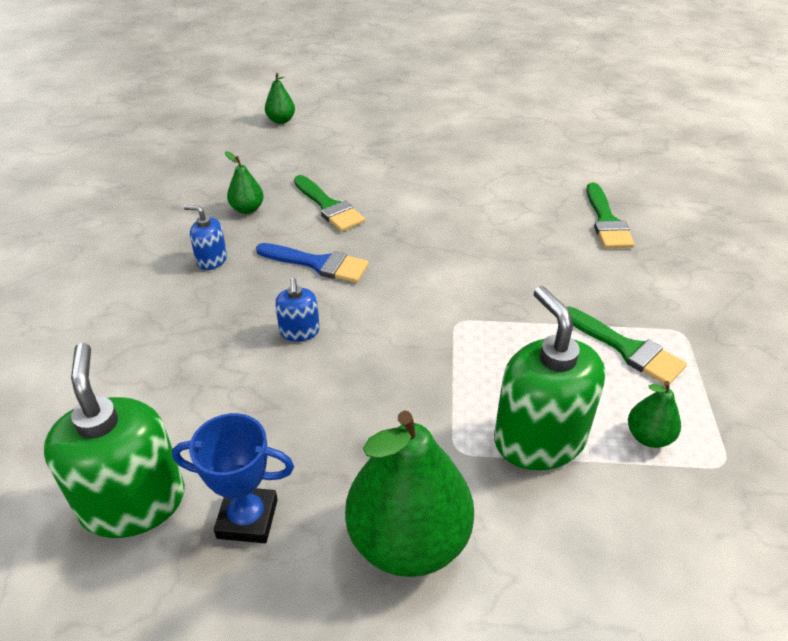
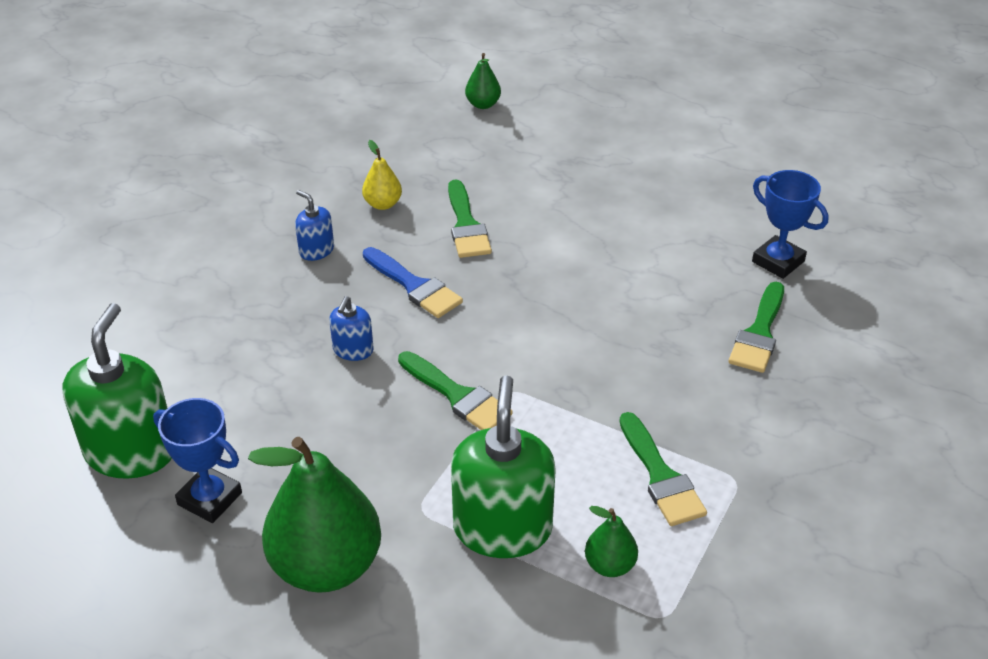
camera: 25 degrees right, 0 degrees up
(247, 209) = (383, 204): green pear -> yellow pear
(417, 340) = (457, 396): none -> green brush
(577, 170) = (778, 261): none -> blue trophy

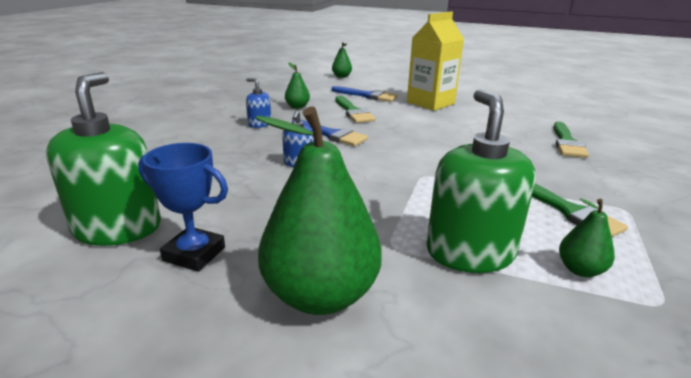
camera: 10 degrees left, 15 degrees down
(383, 204) = (297, 107): yellow pear -> green pear
(457, 396) = (387, 180): green brush -> none
(506, 175) = (367, 95): none -> blue brush
(603, 205) = (430, 103): none -> yellow carton
(778, 261) = (549, 117): blue trophy -> none

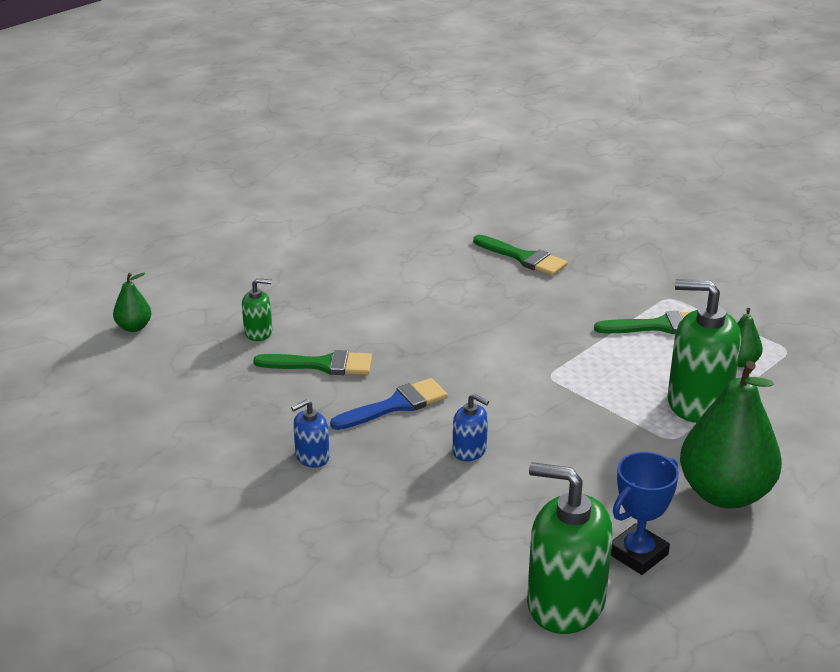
camera: 65 degrees left, 5 degrees up
(297, 107) = (260, 407): green pear -> none
(367, 95) = (258, 332): blue brush -> green soap dispenser
(430, 103) = (333, 292): yellow carton -> none

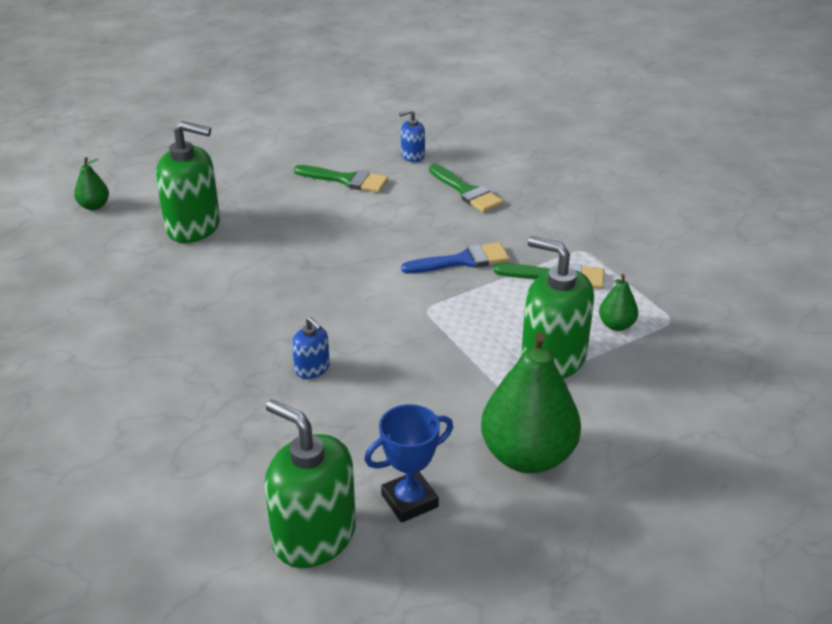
camera: 15 degrees right, 5 degrees up
(258, 332) = (193, 226): green soap dispenser -> green soap dispenser, size x2.07
(312, 457) = (171, 349): blue soap dispenser -> blue soap dispenser (412, 156)
(321, 365) = (229, 265): green brush -> green brush (346, 180)
(395, 405) = (271, 314): blue brush -> blue brush (462, 261)

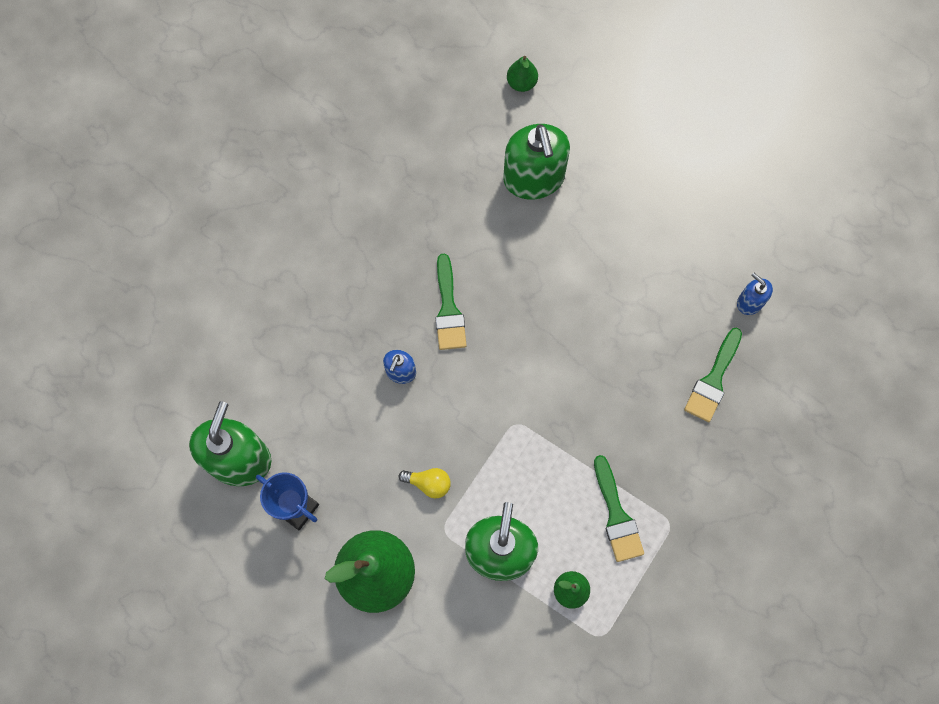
camera: 65 degrees right, 35 degrees up
(346, 180) = (673, 263): green brush -> green brush (448, 309)
(449, 385) = (428, 483): none -> yellow light bulb
(462, 261) = (598, 423): blue brush -> none

